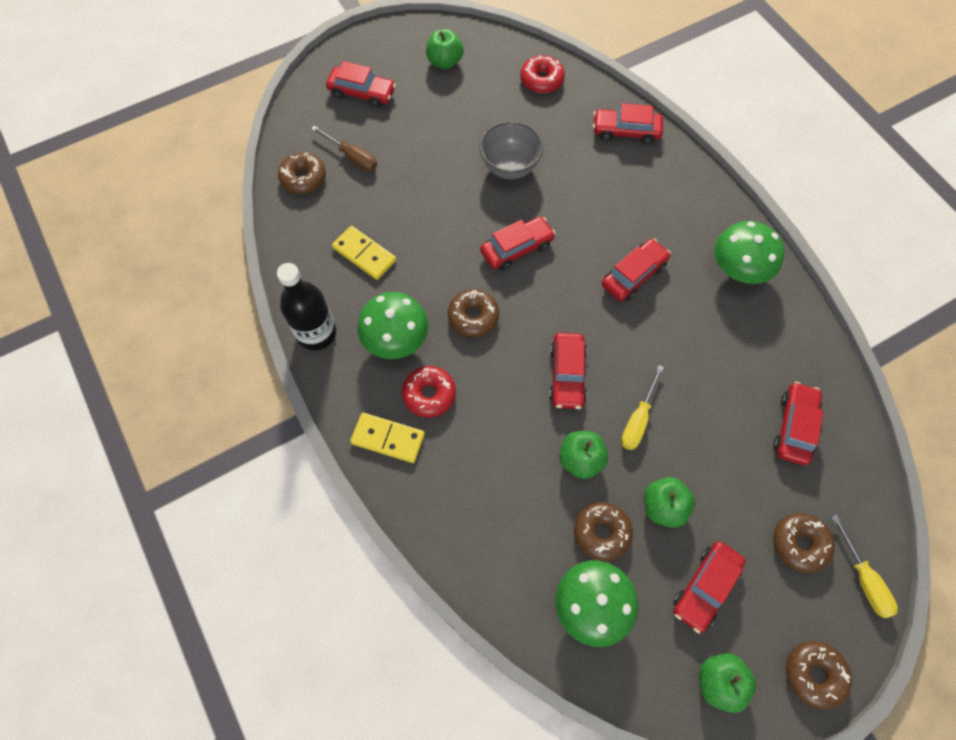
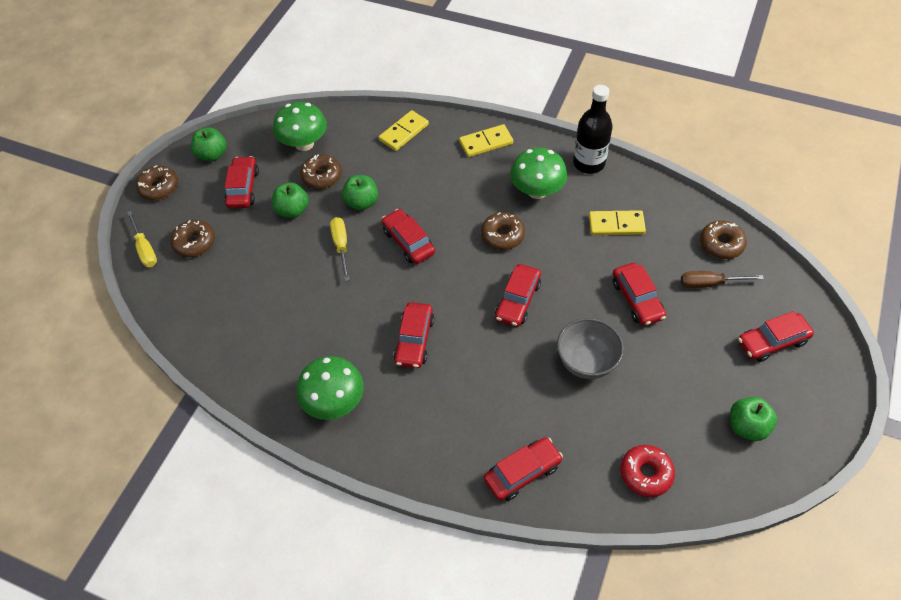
camera: 145 degrees right, 10 degrees down
(429, 394) = (485, 177): red donut -> none
(462, 527) = (404, 132): none -> yellow domino
(794, 427) = (229, 309): red car -> red car (637, 299)
(863, 579) = (145, 249): yellow screwdriver -> yellow screwdriver turned 150 degrees counterclockwise

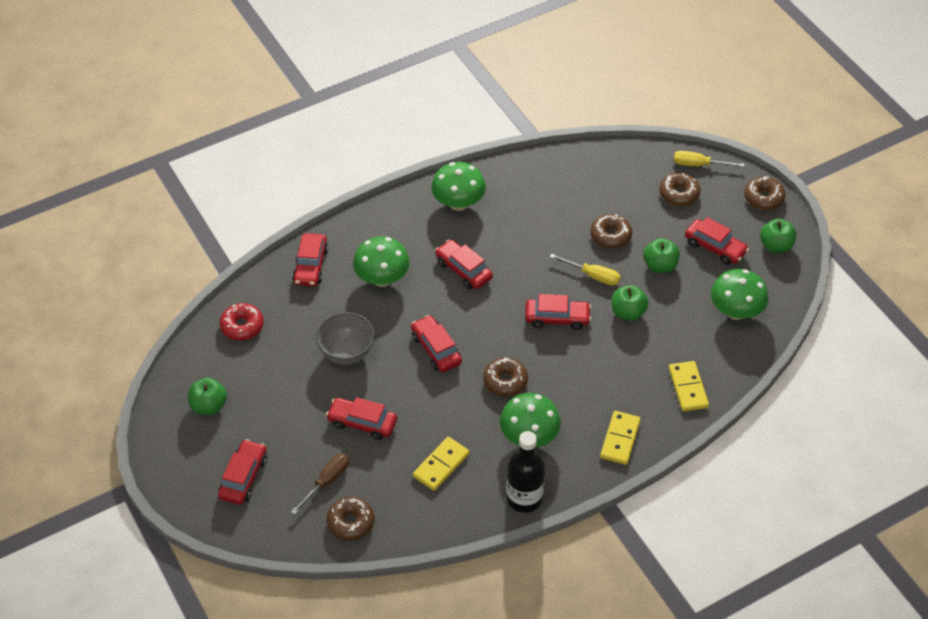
camera: 125 degrees right, 5 degrees down
(322, 176) = (683, 303): brown donut -> brown donut (610, 236)
(481, 397) = (382, 278): none -> green mushroom

